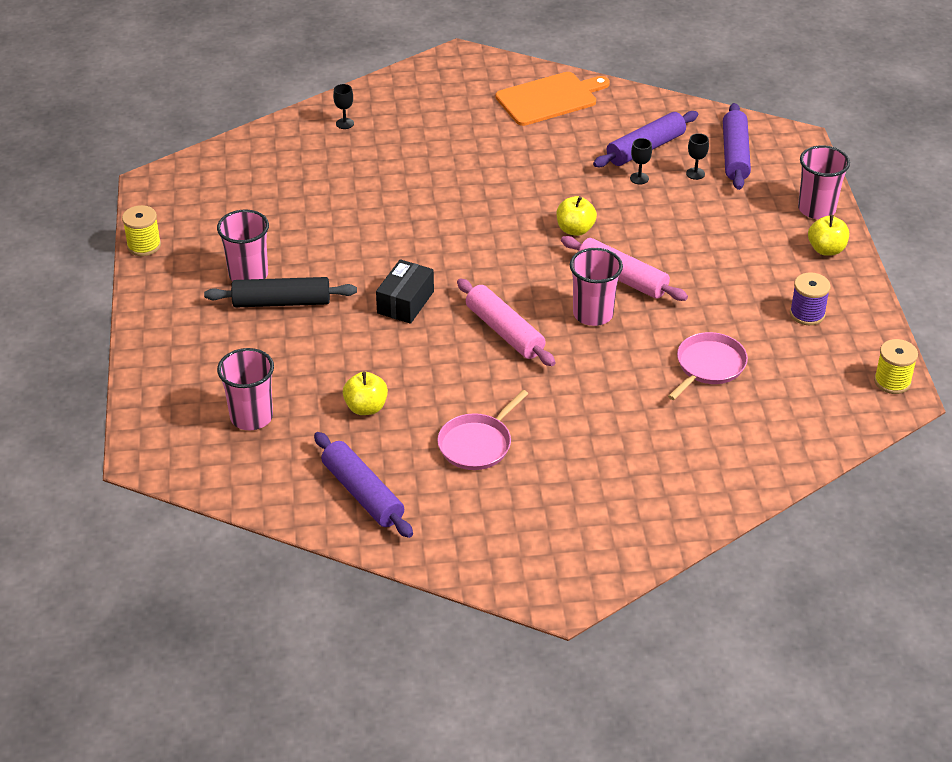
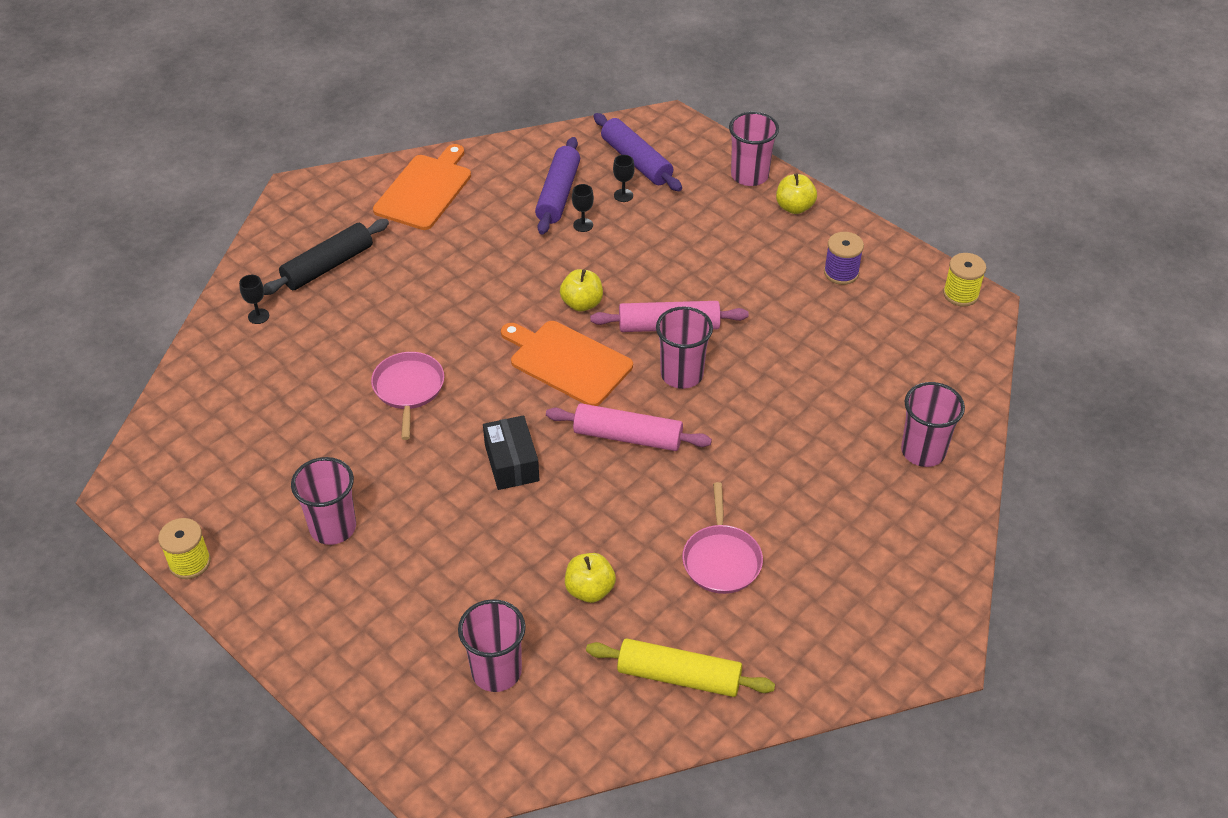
camera: 40 degrees left, 5 degrees up
(281, 302) = (396, 535): black rolling pin -> black rolling pin (328, 266)
(363, 493) = (679, 676): purple rolling pin -> yellow rolling pin
(519, 261) = (567, 361): none -> orange cutting board
(708, 366) = (820, 365): pink pan -> pink pan (408, 389)
(717, 467) = (923, 451): none -> pink cup

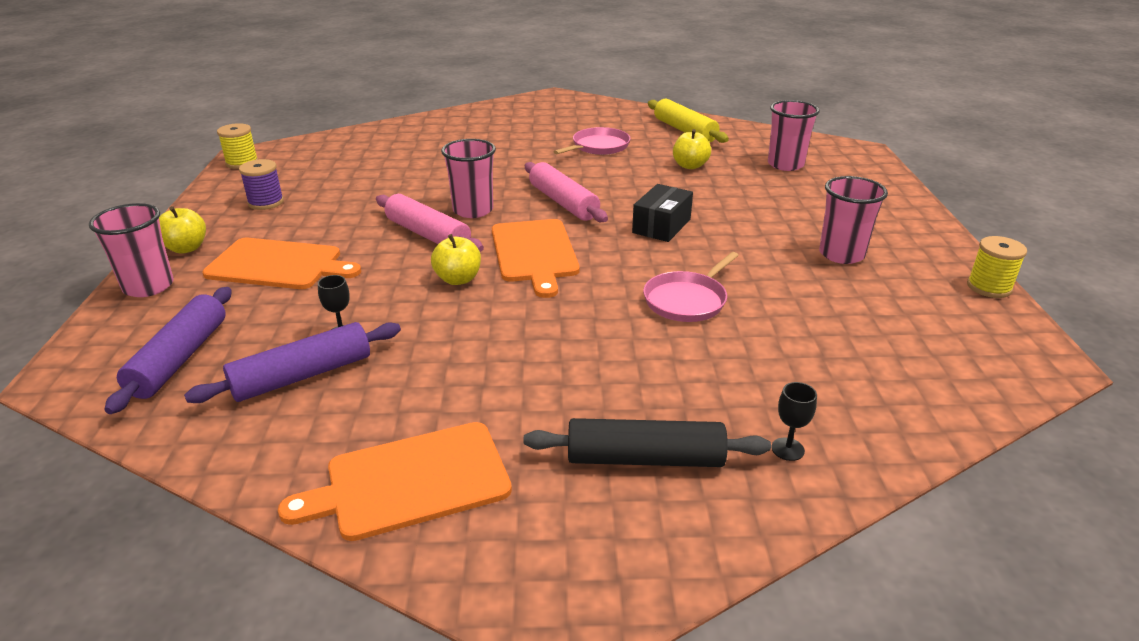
camera: 135 degrees left, 15 degrees down
(623, 195) = (260, 336): black goblet -> none
(711, 237) = (279, 265): none -> orange cutting board
(923, 451) = (421, 132): pink cup -> none

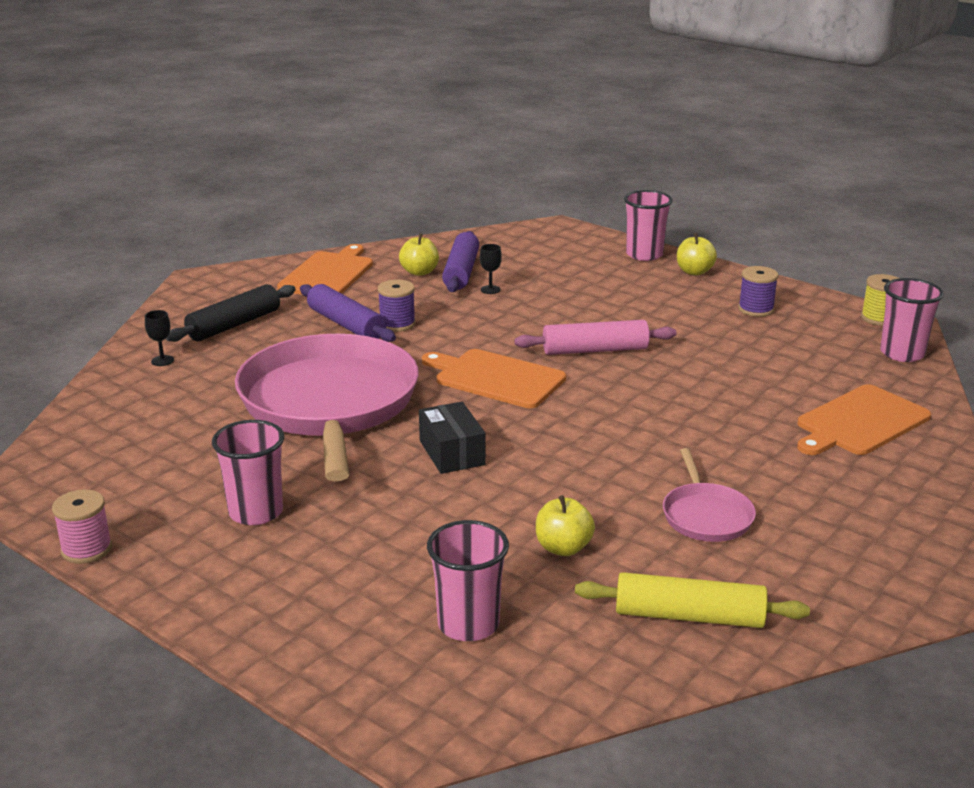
camera: 130 degrees right, 5 degrees down
(179, 358) = (532, 250): purple rolling pin -> purple rolling pin (346, 324)
(279, 265) = (620, 292): orange cutting board -> orange cutting board (859, 422)
(458, 279) = (501, 339): yellow apple -> yellow apple (419, 272)
(473, 210) = (618, 382): pink cup -> pink cup (902, 353)
(496, 346) = (397, 324): none -> purple spool
(563, 202) = (574, 428): pink rolling pin -> none
(687, 300) = (329, 404): pink pan -> pink pan, size x2.32
(989, 287) = (86, 549): yellow spool -> pink spool

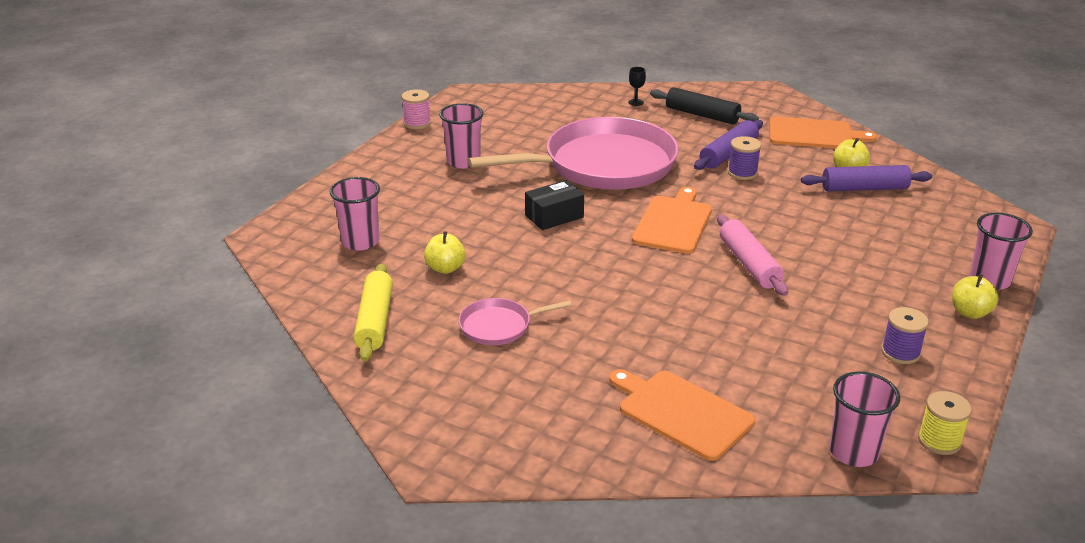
camera: 80 degrees right, 5 degrees up
(490, 290) = (837, 205): black goblet -> none

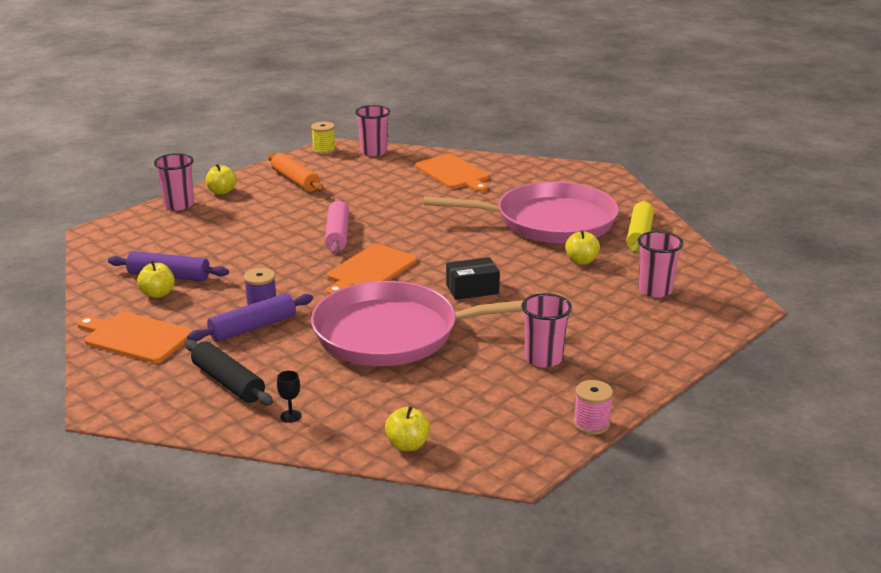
camera: 165 degrees left, 5 degrees down
(499, 326) = (548, 222): pink pan -> pink pan, size x2.32
(543, 97) = (407, 445): none -> yellow apple
(900, 353) = (295, 180): purple spool -> orange rolling pin

